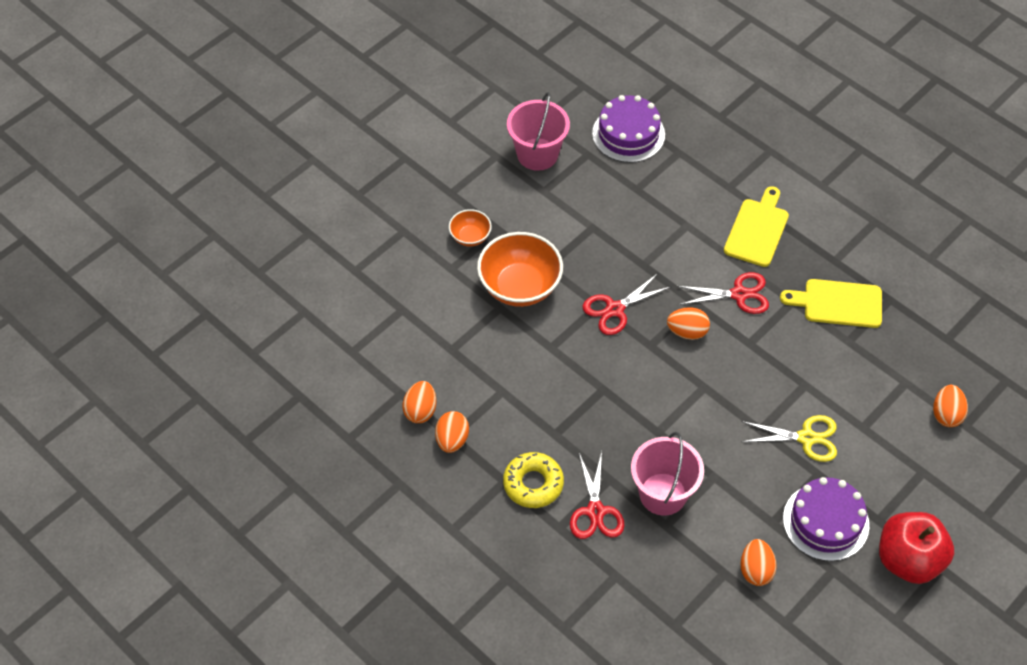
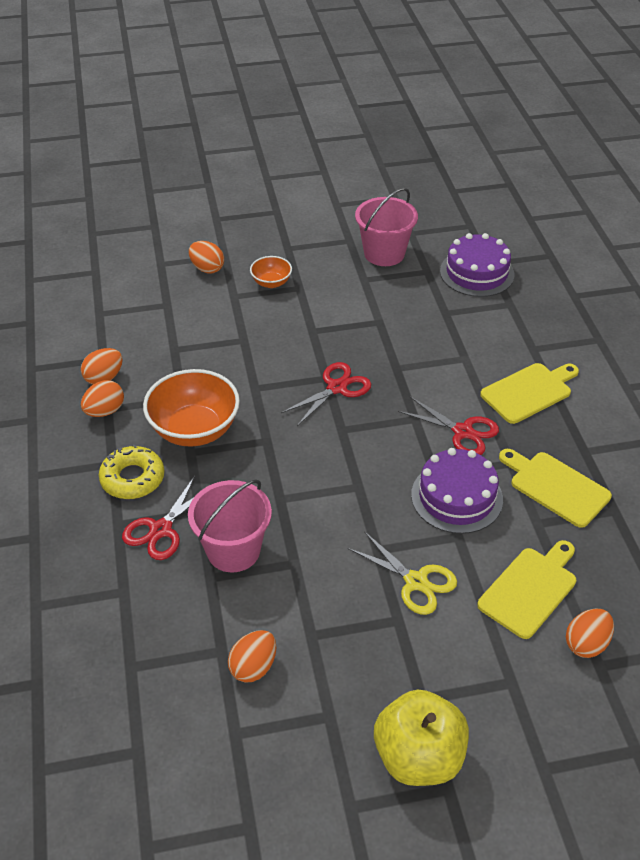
camera: 35 degrees right, 10 degrees down
(520, 287) = (275, 333): orange bowl -> orange bowl (194, 430)
(614, 309) = (337, 388): red scissors -> red scissors turned 135 degrees clockwise
(687, 332) = (385, 436): orange egg -> orange egg (207, 268)
(826, 521) = (365, 666): purple cake -> purple cake (456, 497)
(882, 396) = (530, 589): none -> yellow cutting board
(908, 560) = (418, 757): red apple -> yellow apple

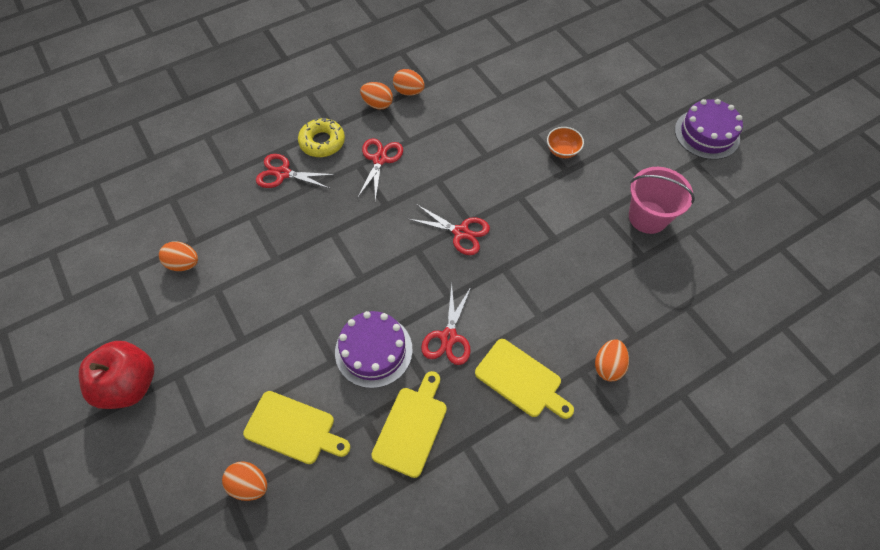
camera: 70 degrees right, 15 degrees up
(194, 430) = (380, 159): orange bowl -> red scissors
(207, 268) = (556, 105): orange egg -> orange egg (608, 366)
(233, 550) = (277, 220): pink bucket -> none
(416, 582) = (279, 343): yellow scissors -> none
(418, 757) = (130, 384): yellow apple -> red apple
(477, 273) = (665, 298): purple cake -> purple cake (707, 134)

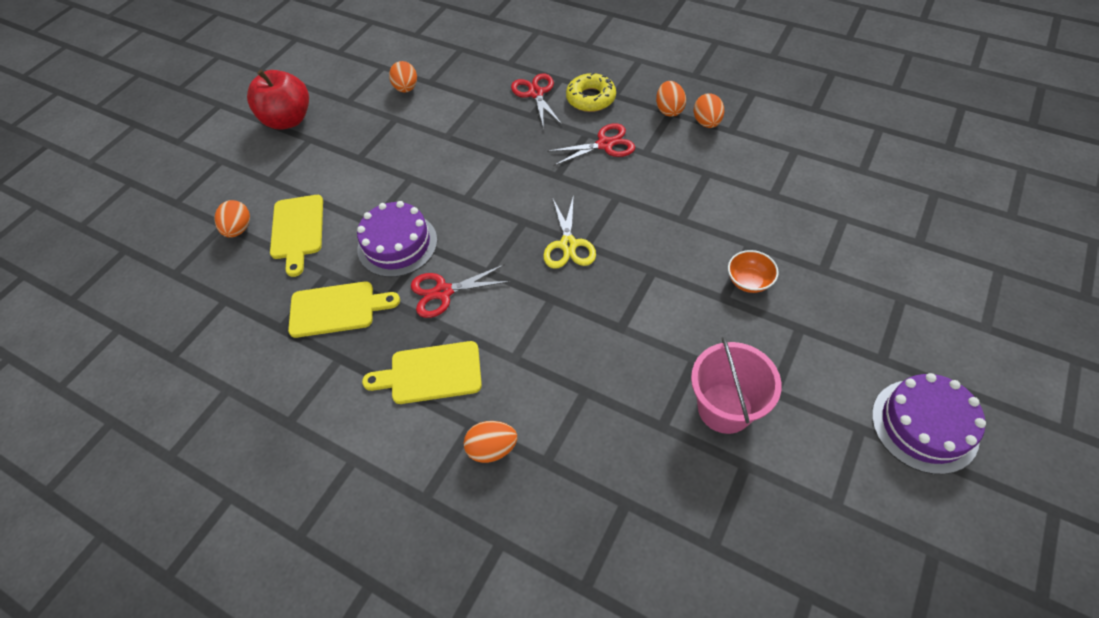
camera: 65 degrees right, 5 degrees down
(461, 233) = (568, 245): red scissors -> yellow scissors
(521, 380) = (431, 373): yellow cutting board -> yellow cutting board turned 75 degrees clockwise

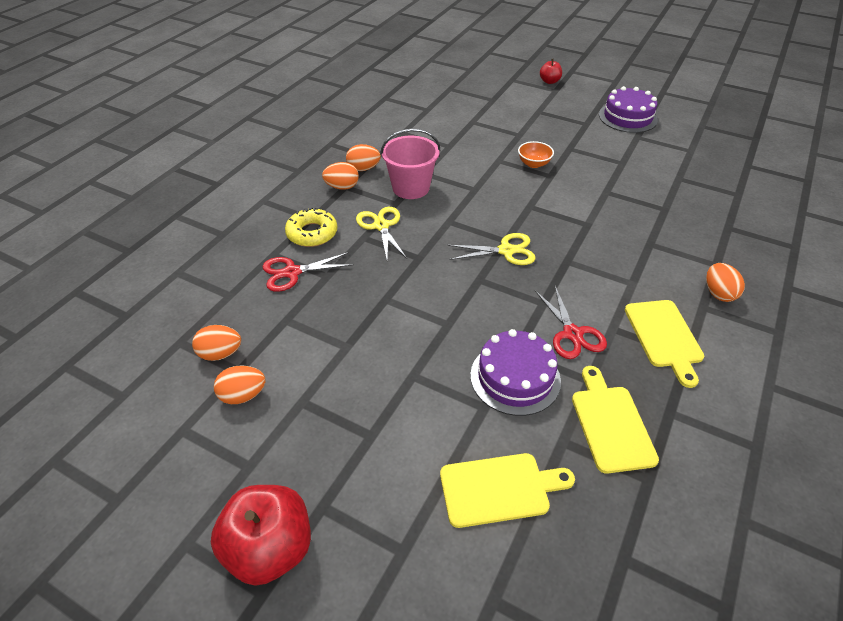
camera: 95 degrees left, 10 degrees down
(239, 229) = (501, 572): orange egg -> orange egg (220, 353)
(605, 144) = (381, 226): red scissors -> yellow scissors
(725, 408) = (641, 182): pink bucket -> pink bucket (411, 188)
(1016, 321) = (549, 81): none -> red apple

